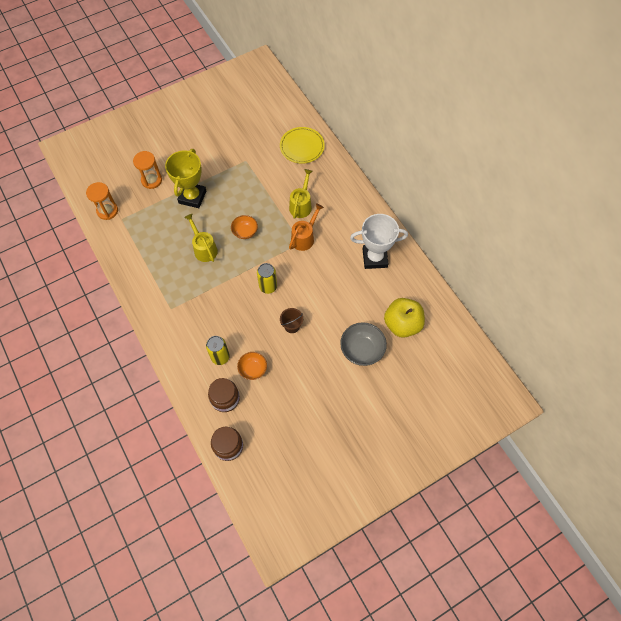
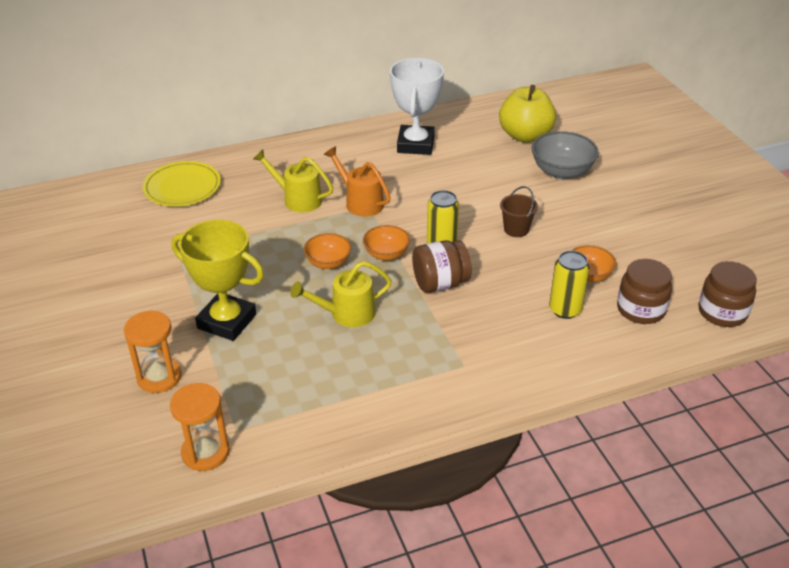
camera: 80 degrees left, 25 degrees down
(234, 290) = (440, 283): none -> brown jar
(257, 259) = (386, 254): none -> orange bowl

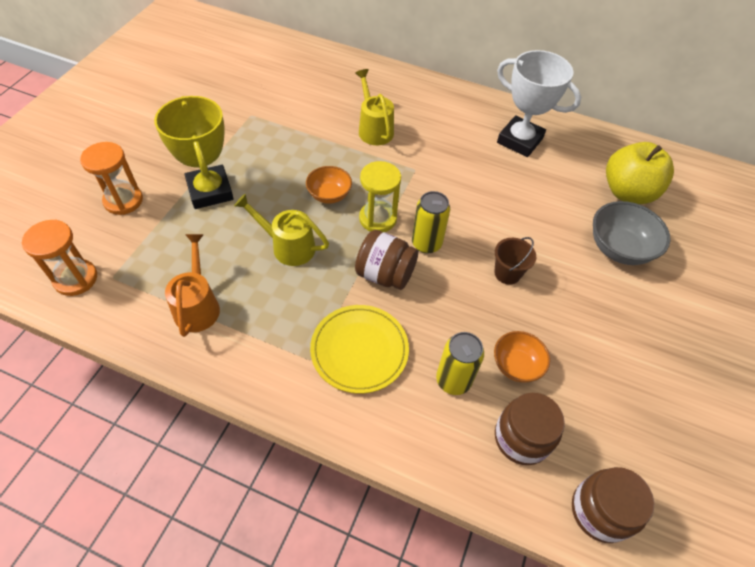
camera: 40 degrees right, 15 degrees up
(182, 187) = (312, 70): yellow plate -> yellow plate (359, 350)
(360, 202) = (414, 161): orange watering can -> orange watering can (197, 305)
(386, 254) = (377, 218): orange bowl -> yellow hourglass
(415, 144) = (520, 140): white trophy -> white trophy turned 75 degrees clockwise

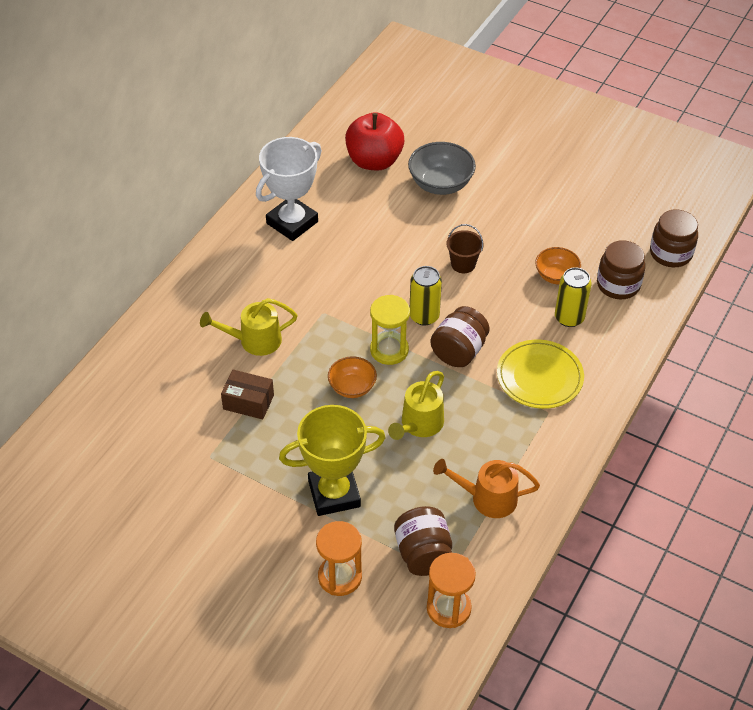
camera: 80 degrees left, 5 degrees down
(138, 257) = (423, 554): none -> brown jar
(307, 131) = (248, 402): none -> brown box
(627, 192) = (374, 161): yellow apple -> red apple

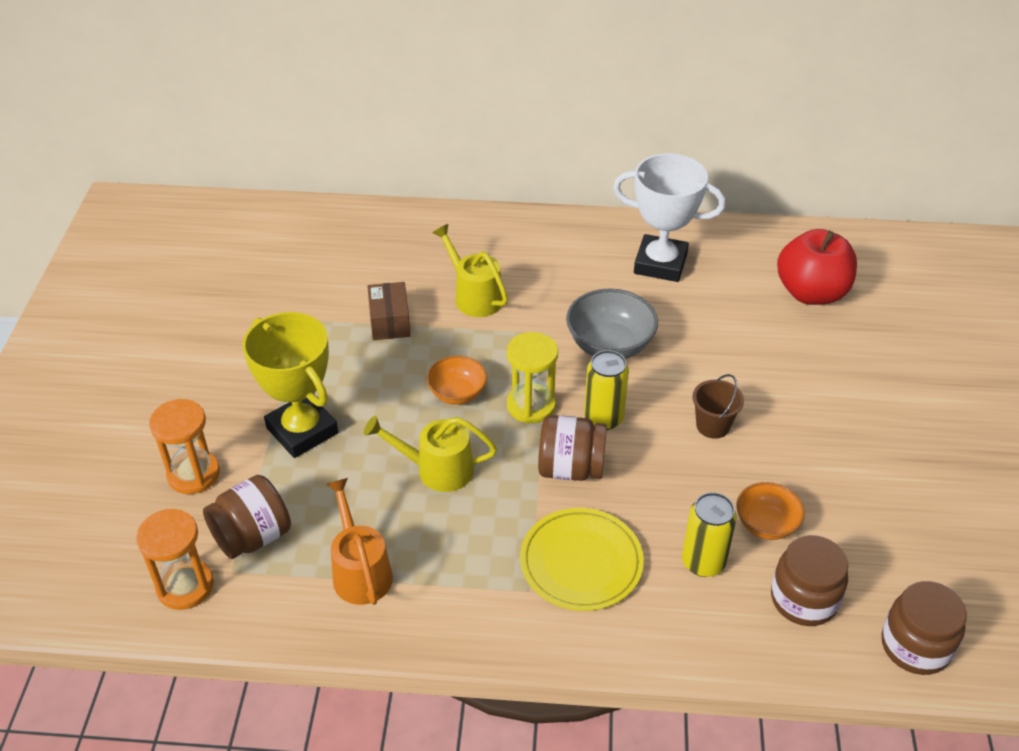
camera: 65 degrees right, 5 degrees down
(440, 184) = (827, 361): grey bowl -> grey bowl (609, 345)

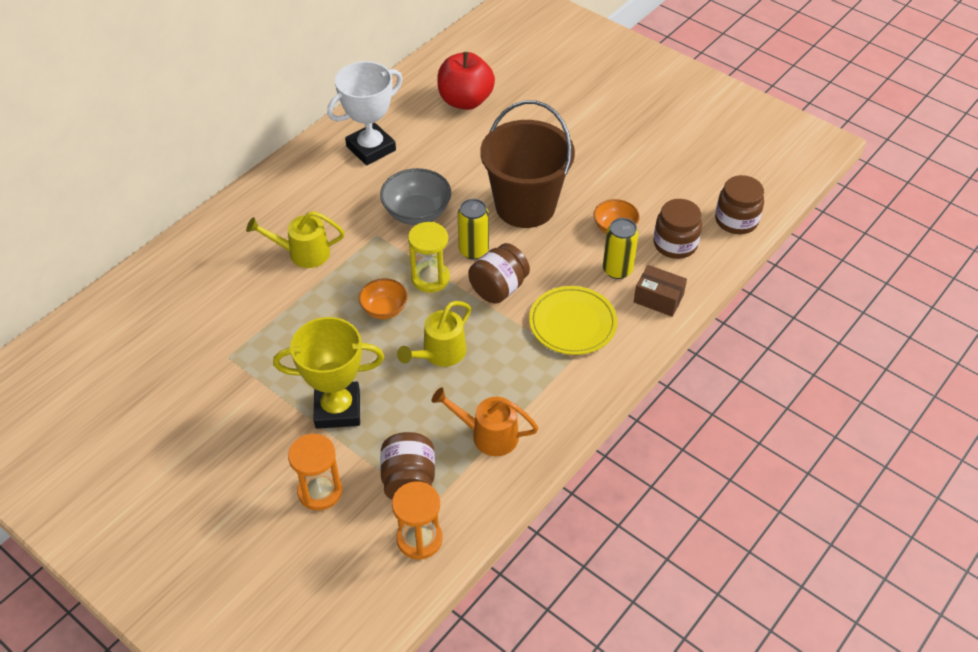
camera: 55 degrees left, 5 degrees up
(390, 322) = (280, 310): brown box -> brown box (658, 299)
(713, 426) = (525, 206): brown bucket -> brown bucket, size x2.48

